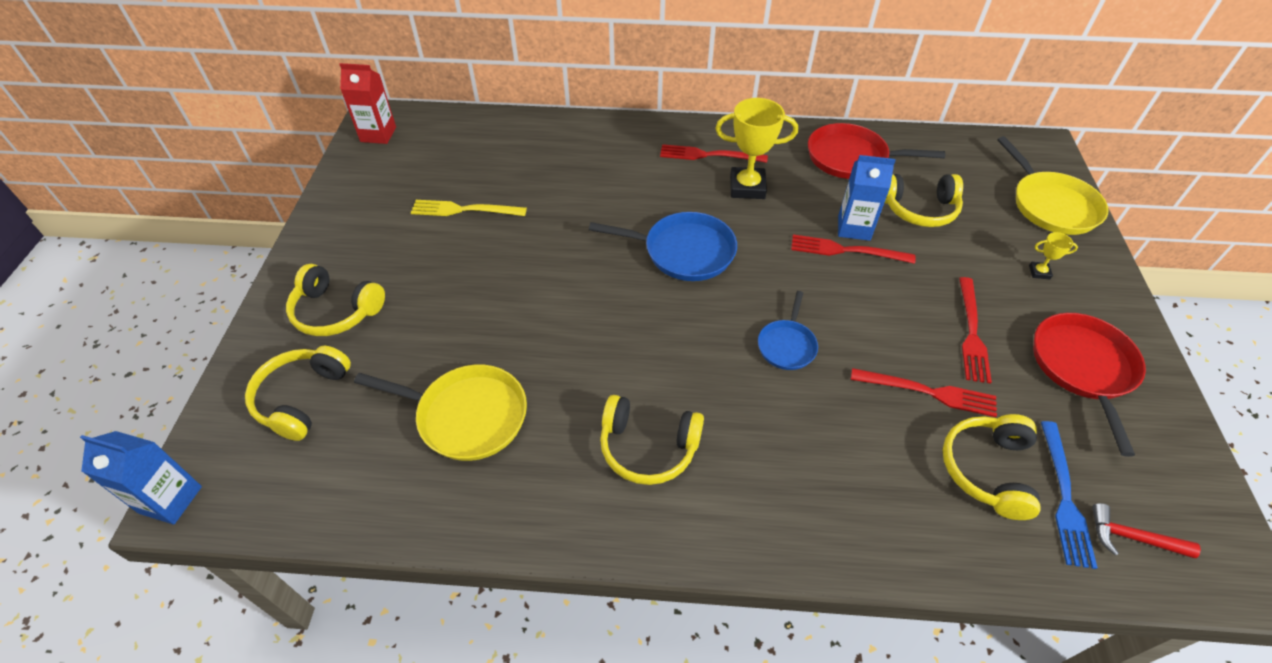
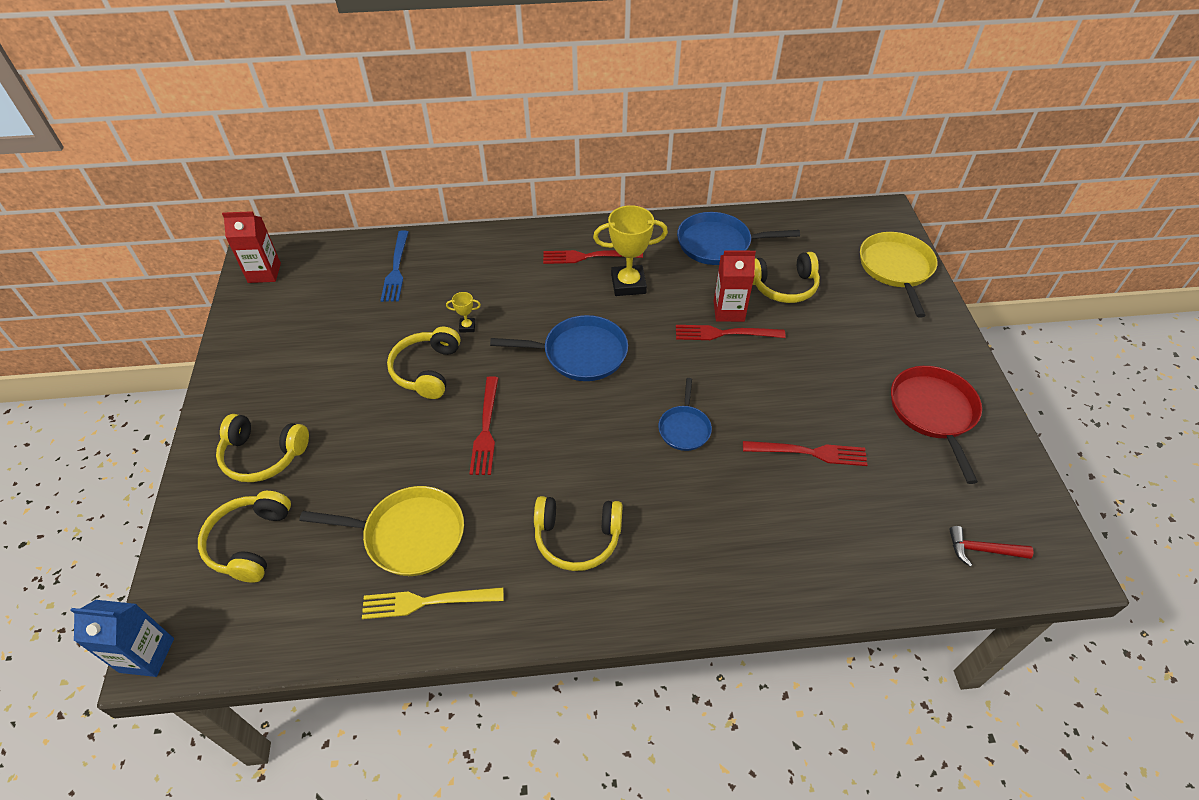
camera: 10 degrees left, 0 degrees up
(464, 210) = (366, 339): yellow fork -> yellow fork (427, 602)
(851, 158) = (718, 244): red pan -> blue pan
(854, 228) = (728, 311): blue carton -> red carton
(971, 333) = (840, 394): red fork -> red fork (486, 429)
(987, 470) = (864, 512): yellow headphones -> yellow headphones (427, 370)
(1039, 272) = (891, 332): yellow trophy -> yellow trophy (467, 327)
(1051, 205) = (896, 268): yellow pan -> yellow pan turned 150 degrees counterclockwise
(1064, 497) = (927, 525): blue fork -> blue fork (396, 269)

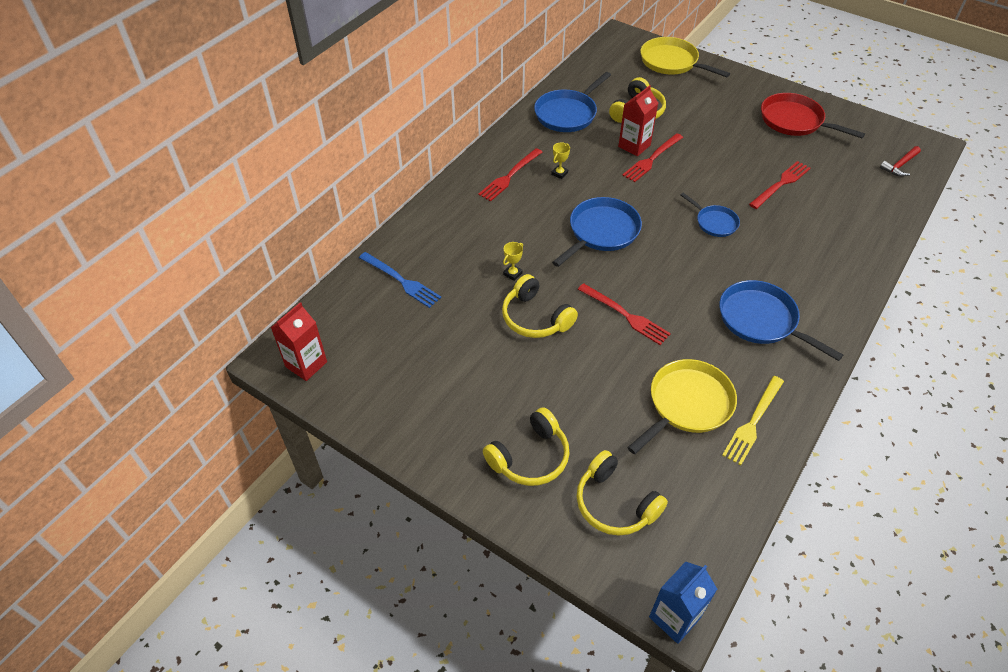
camera: 50 degrees left, 0 degrees up
(577, 538) = (760, 320): yellow headphones -> blue pan
(628, 284) = (559, 173): yellow trophy -> yellow trophy, size x0.46

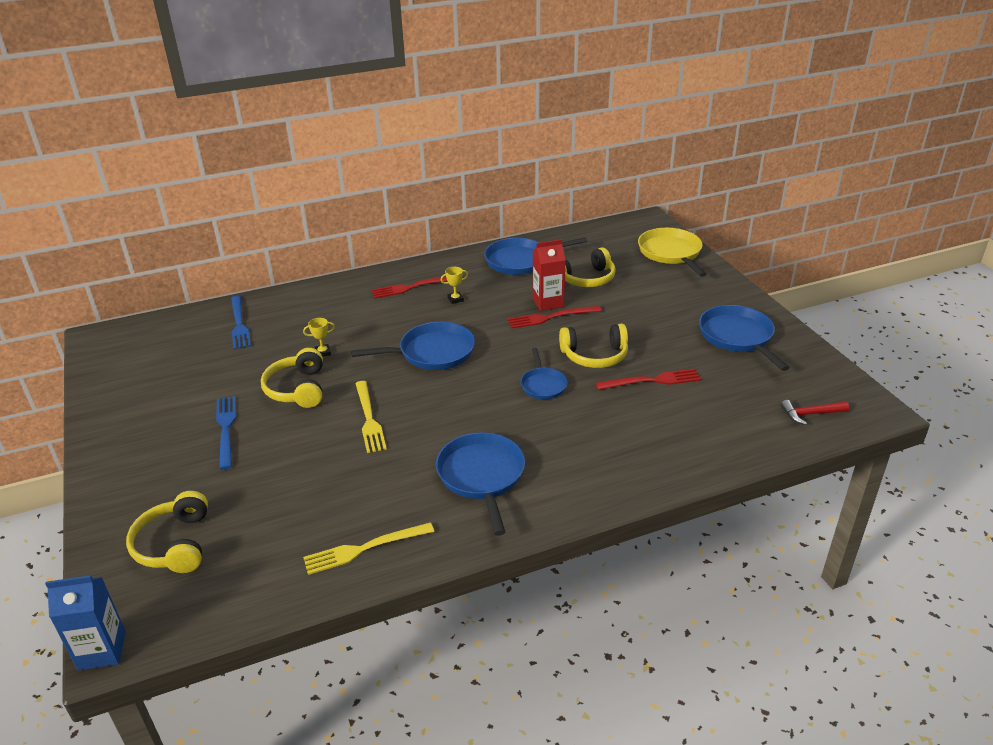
camera: 35 degrees right, 15 degrees down
(306, 364) = (110, 348): red carton -> none
(523, 384) = (226, 429): none -> blue fork
(530, 457) = (162, 479): yellow headphones -> yellow headphones (594, 356)
(626, 315) = (369, 419): red fork -> yellow fork
(687, 404) = (328, 506): yellow pan -> none
(794, 121) = (737, 336): red pan -> blue pan

